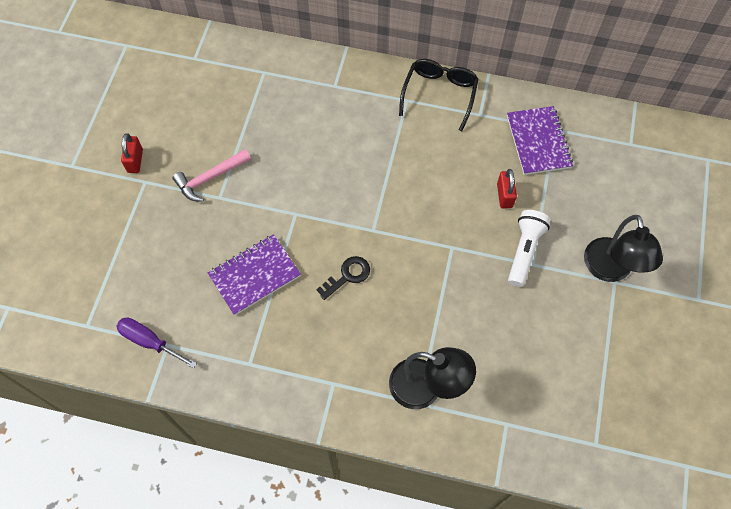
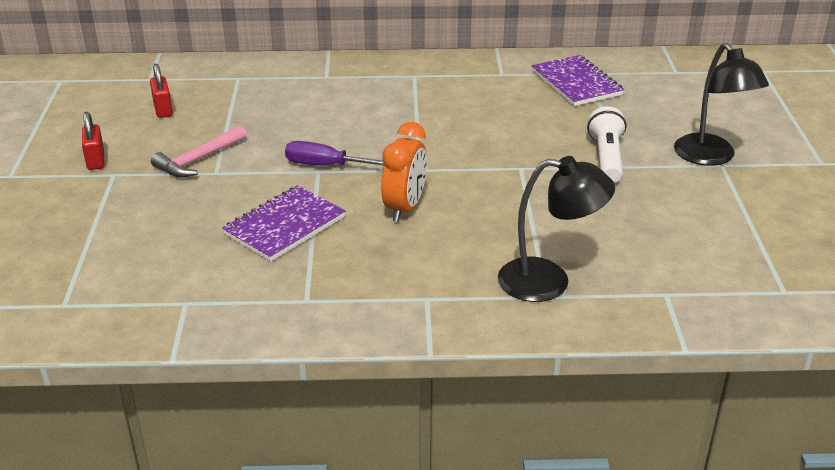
camera: 15 degrees left, 30 degrees down
(149, 341) = (159, 304): purple screwdriver -> purple screwdriver (324, 165)
(347, 276) = (404, 208): black key -> orange clock
(439, 94) = (449, 67): black glasses -> none
(504, 195) = (560, 123): red padlock -> red padlock (163, 109)

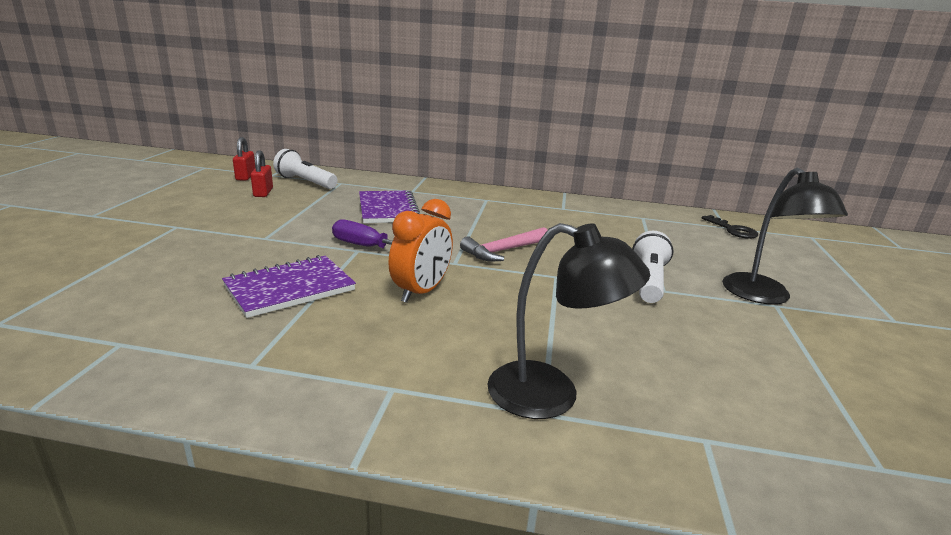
camera: 10 degrees right, 10 degrees down
(95, 160) = (173, 215): red padlock -> red padlock (245, 176)
(197, 84) = (305, 182): none -> white flashlight
(198, 160) = (258, 227): pink hammer -> pink hammer (503, 251)
(576, 83) = (629, 222): purple notebook -> purple notebook (388, 209)
(683, 75) = (733, 230): none -> black key

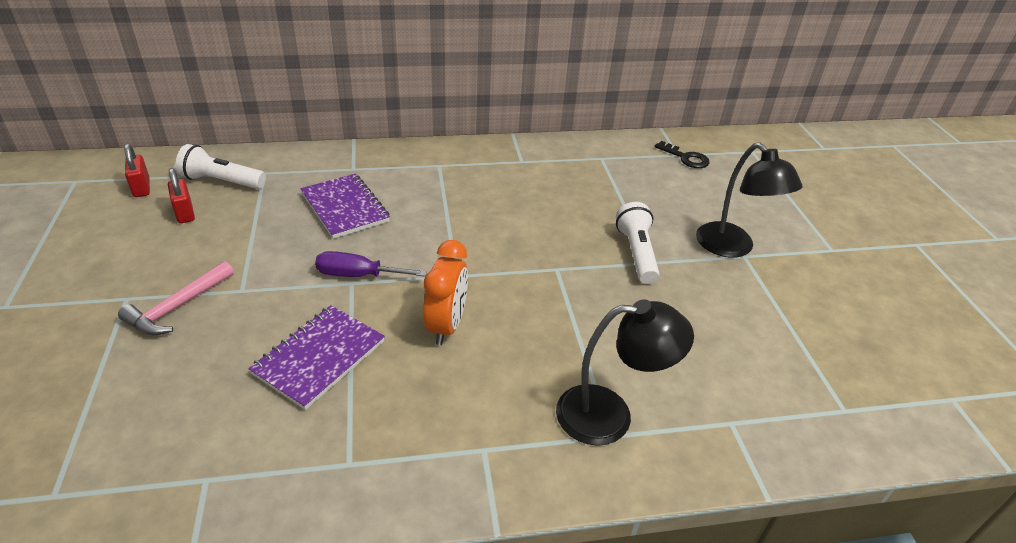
camera: 20 degrees left, 15 degrees up
(503, 251) = (494, 245): pink hammer -> pink hammer (177, 307)

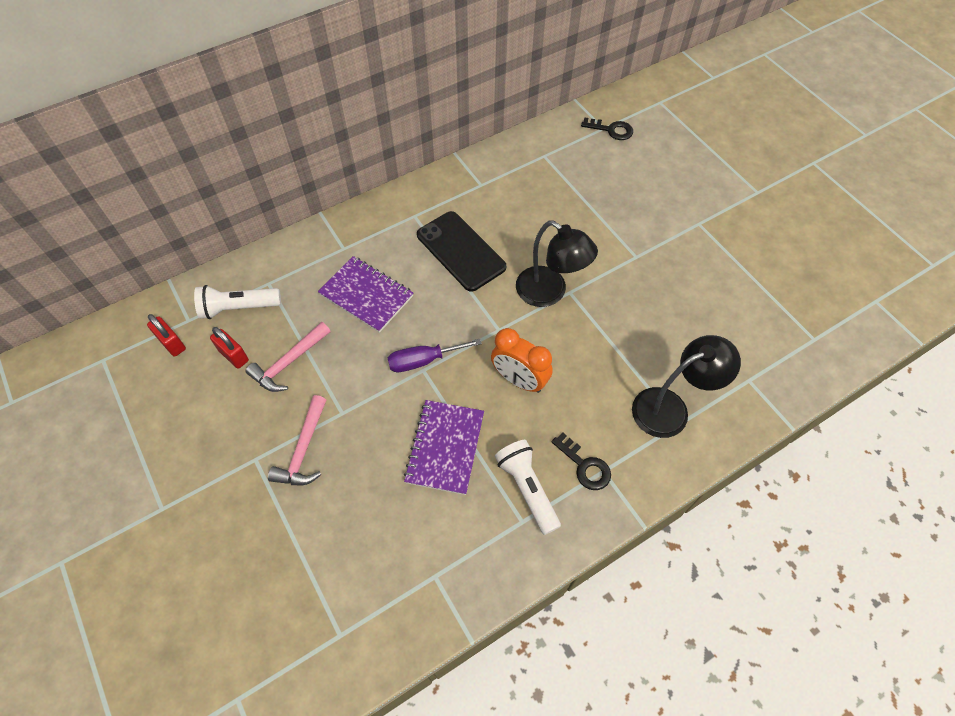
camera: 20 degrees left, 20 degrees up
(228, 234) = (289, 363): none -> pink hammer
(446, 325) = (519, 380): orange clock -> orange clock turned 135 degrees clockwise
(464, 203) = (460, 251): none -> black phone
(464, 435) = (585, 466): none -> black key
(636, 253) = (620, 252): white flashlight -> white flashlight (527, 488)
(732, 248) = (687, 218): black lamp -> black lamp (549, 293)

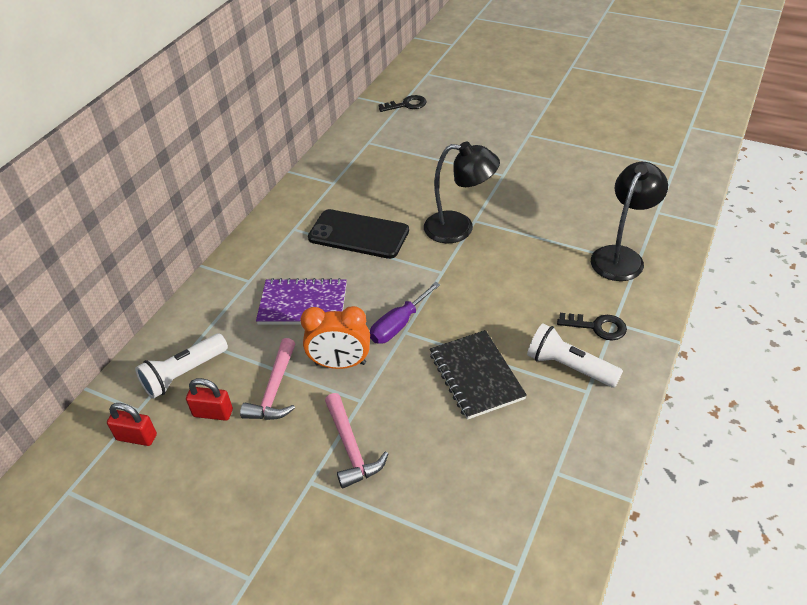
camera: 30 degrees left, 15 degrees down
(445, 447) = (476, 376): purple notebook -> black notebook
(519, 380) = (491, 297): orange clock -> orange clock (340, 364)

